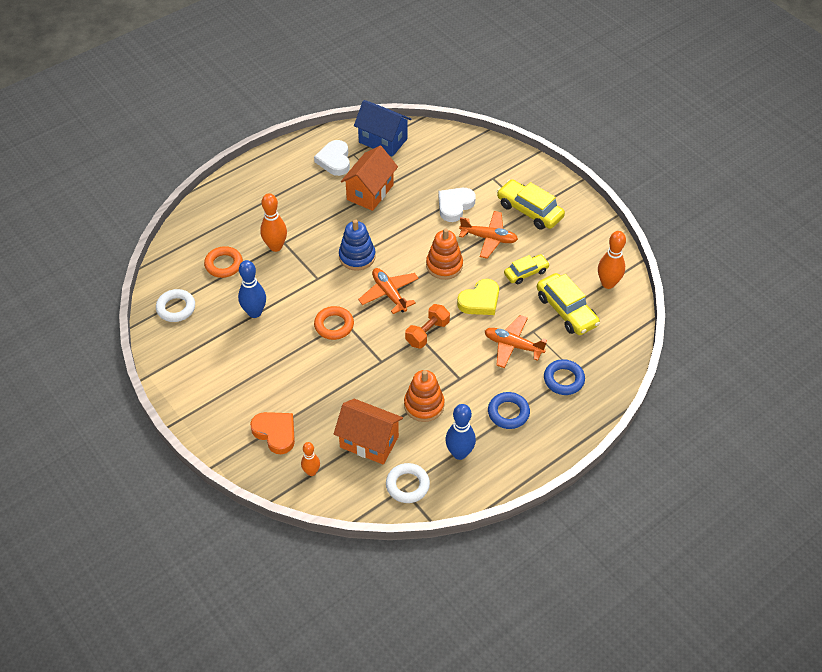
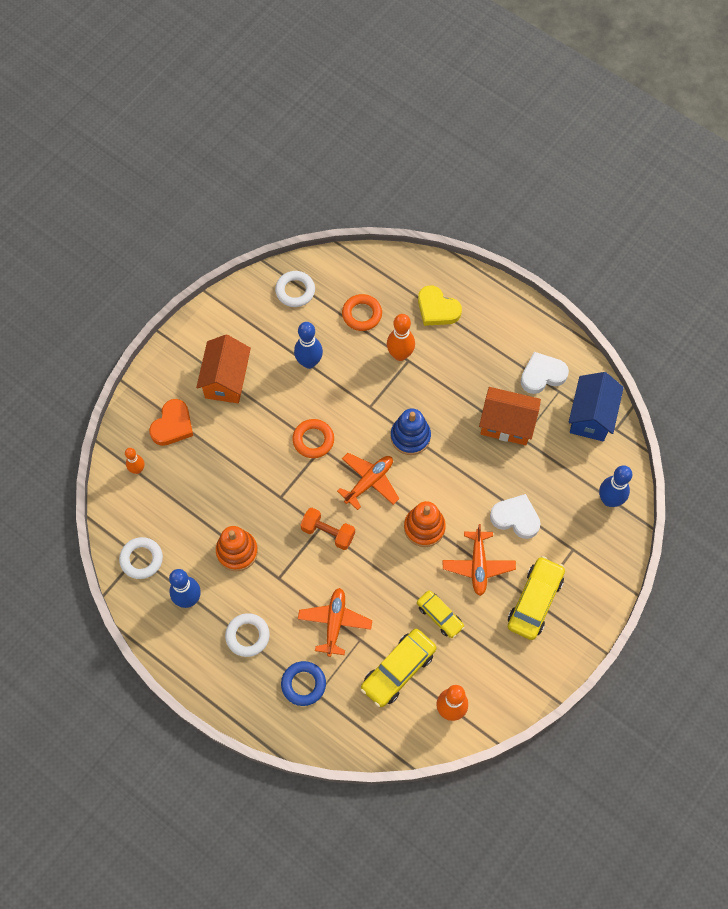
camera: 75 degrees right, 15 degrees up
(369, 442) = (182, 511): orange house -> orange house (226, 380)
(458, 147) = (609, 500): none -> blue bowling pin
(480, 301) = (386, 576): yellow heart -> yellow heart (437, 309)
(508, 413) = (247, 636): blue ring -> white ring

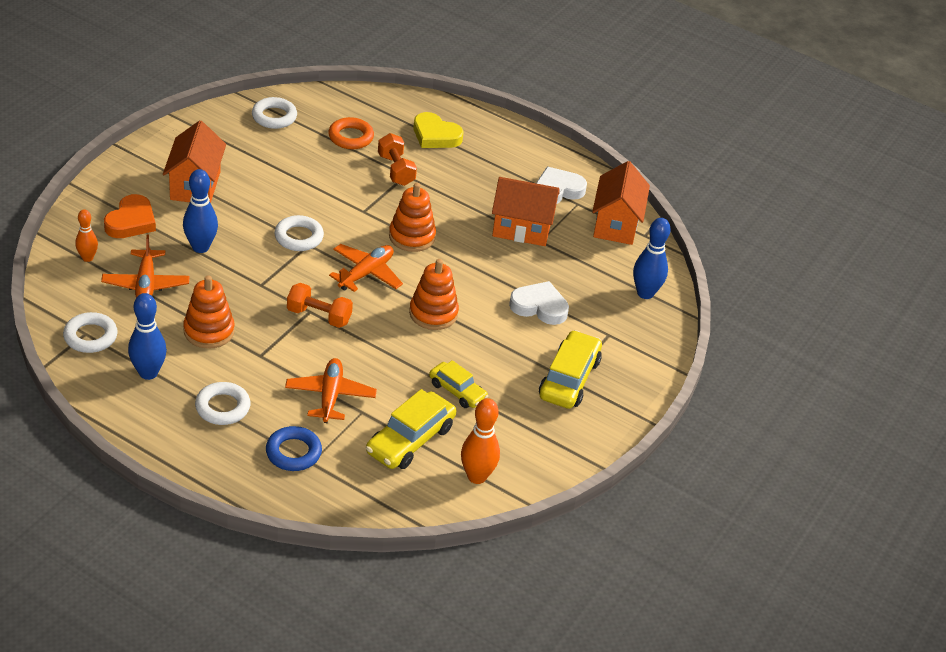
camera: 10 degrees left, 25 degrees down
(309, 362) = (292, 173): blue bowling pin -> blue bowling pin (200, 247)
(313, 440) = (298, 237): orange ring -> white ring
(400, 354) = (396, 170): orange bowling pin -> orange dumbbell
(410, 437) = (412, 237): blue stacking toy -> orange stacking toy
(478, 565) = (499, 347): orange plane -> orange plane (146, 284)
(591, 416) = (616, 224): blue house -> orange house

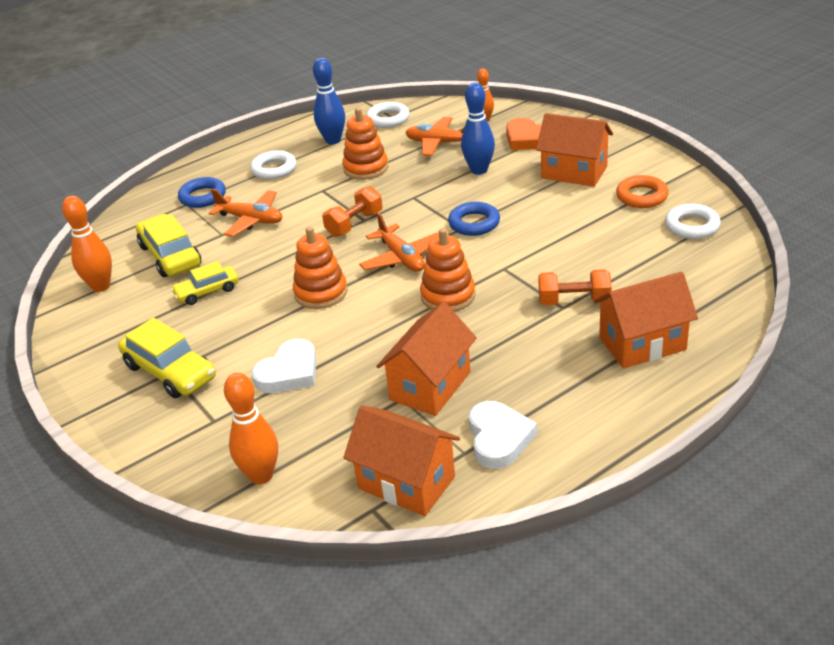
camera: 120 degrees right, 5 degrees down
(298, 237) = (474, 223): white ring -> blue ring
(351, 137) = (646, 275): orange ring -> orange ring (642, 196)
(435, 135) = (642, 344): yellow heart -> orange house
(645, 293) = (261, 475): blue bowling pin -> orange bowling pin

